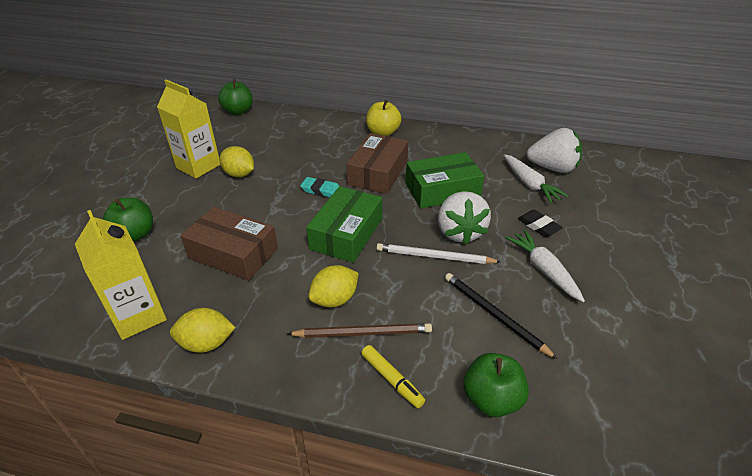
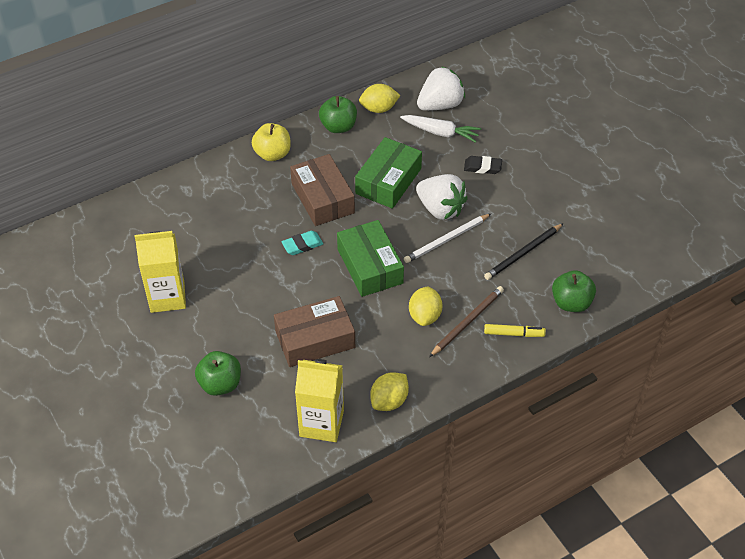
camera: 45 degrees left, 10 degrees up
(238, 111) = (104, 218): green apple -> green apple (338, 127)
(239, 174) = (215, 278): yellow lemon -> yellow lemon (379, 109)
(494, 315) = (523, 253): black pencil -> black pencil turned 45 degrees counterclockwise
(543, 270) = (518, 201): white carrot -> none

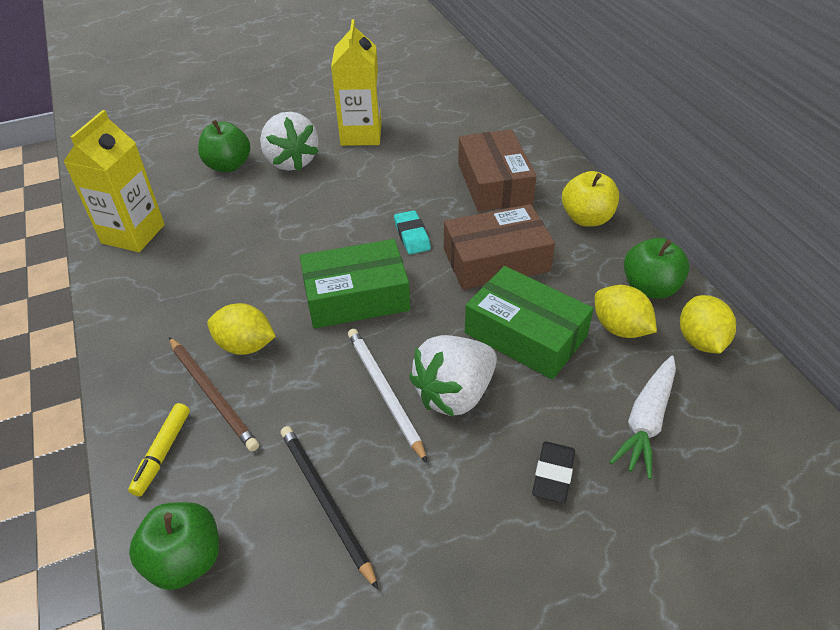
camera: 100 degrees right, 5 degrees down
(315, 339) = (254, 237): brown box -> brown box (494, 183)
(389, 401) = (128, 293): yellow lemon -> yellow lemon (620, 328)
(440, 105) = (725, 431): white strawberry -> white strawberry (291, 161)

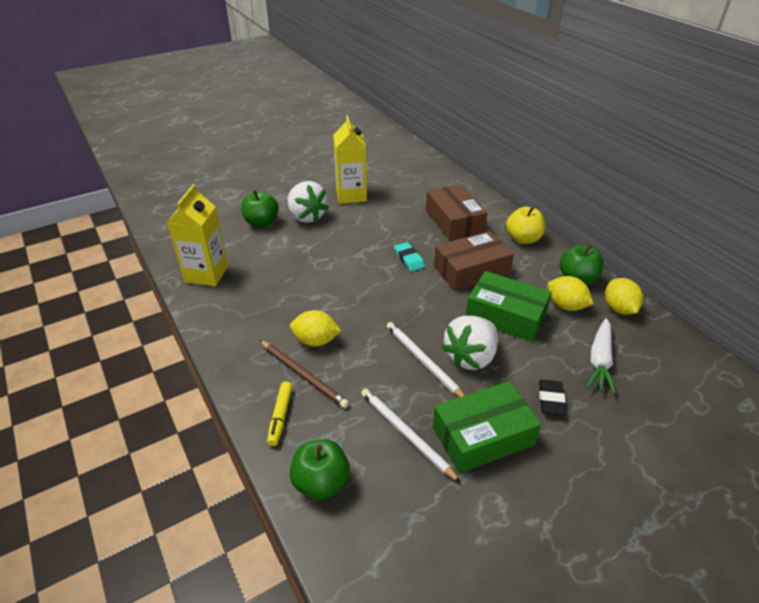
camera: 10 degrees left, 5 degrees down
(325, 502) = (406, 434): black pencil -> white pencil
(356, 296) = (383, 302): green box -> green box (483, 436)

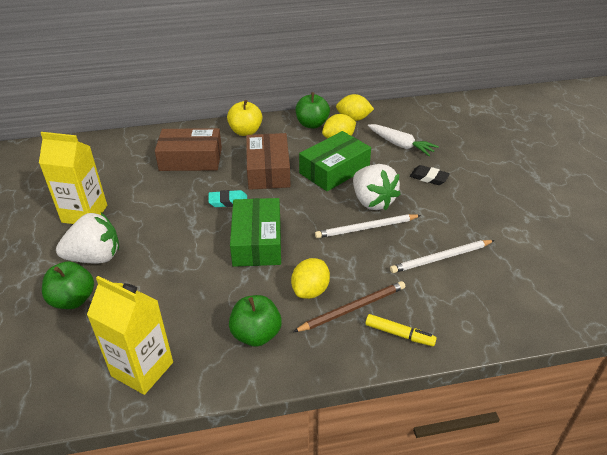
camera: 70 degrees left, 0 degrees up
(321, 482) = (478, 319): green apple -> green apple (256, 334)
(483, 436) = (453, 219): green box -> green box (257, 241)

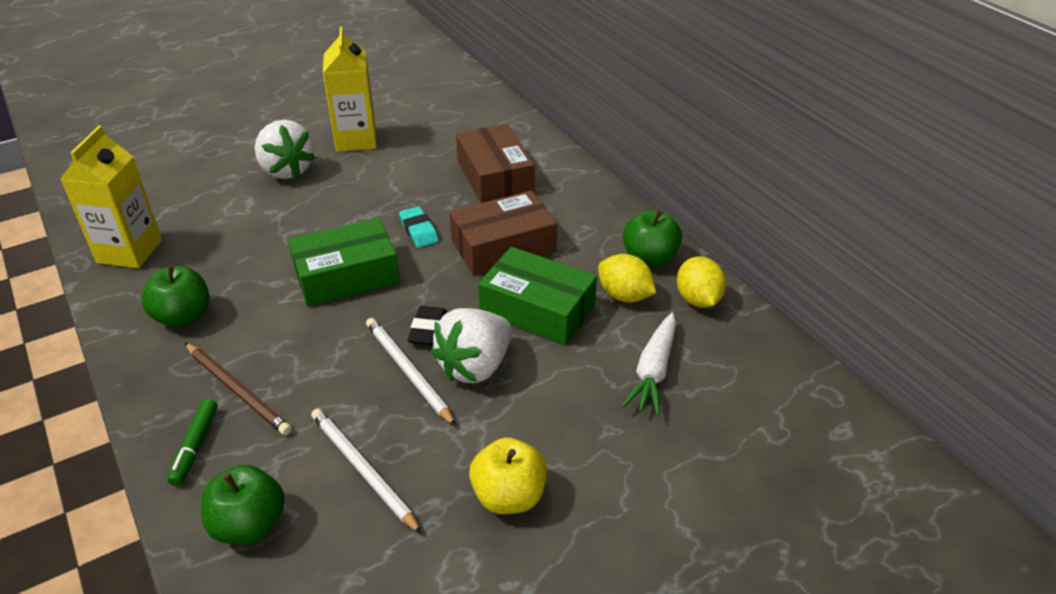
camera: 70 degrees right, 0 degrees up
(73, 300) = (221, 179): green apple -> green apple (249, 525)
(245, 132) = (586, 202): yellow apple -> yellow apple (509, 496)
(310, 290) = (264, 344): yellow lemon -> none
(399, 334) = (195, 446): yellow marker -> green marker
(429, 178) = (572, 424): black eraser -> black eraser (427, 329)

